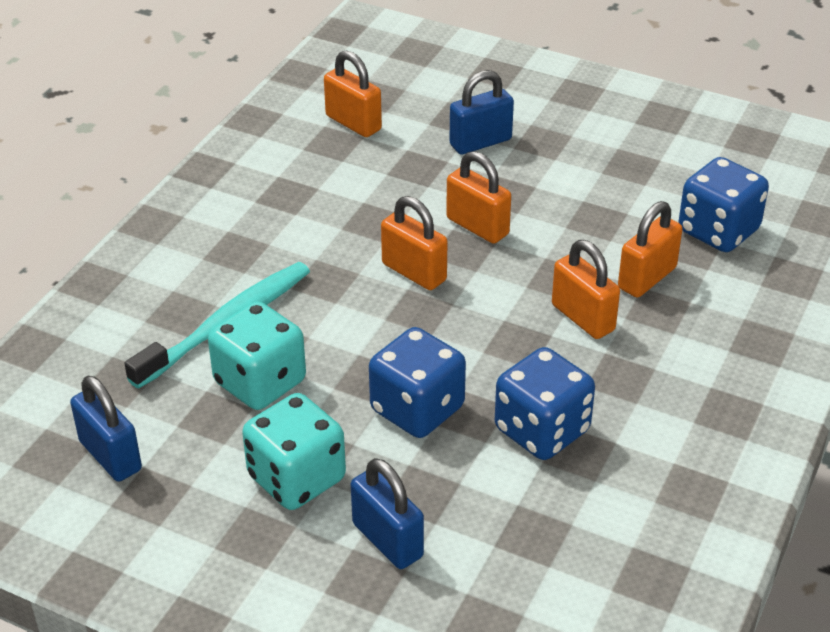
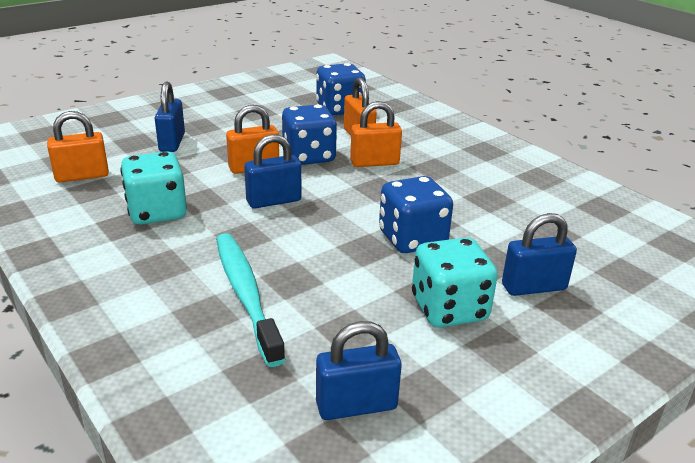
camera: 65 degrees left, 10 degrees down
(260, 382) = (329, 296): turquoise dice -> turquoise dice (157, 212)
(414, 272) = (273, 201): orange padlock -> blue padlock
(542, 430) = (463, 203): blue dice -> blue dice (309, 156)

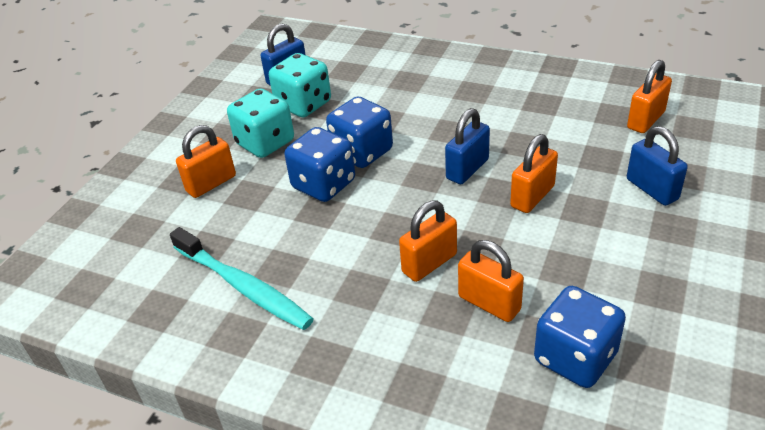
camera: 155 degrees right, 10 degrees up
(157, 212) = (536, 120): turquoise dice -> turquoise dice (303, 104)
(246, 294) = (399, 98): turquoise toothbrush -> turquoise toothbrush (243, 286)
(309, 156) = (503, 238): blue dice -> blue dice (362, 152)
(533, 287) = (211, 183): blue padlock -> orange padlock

